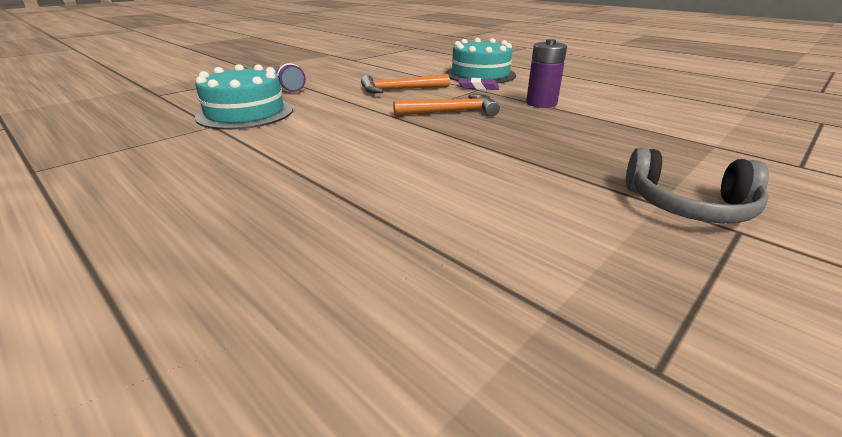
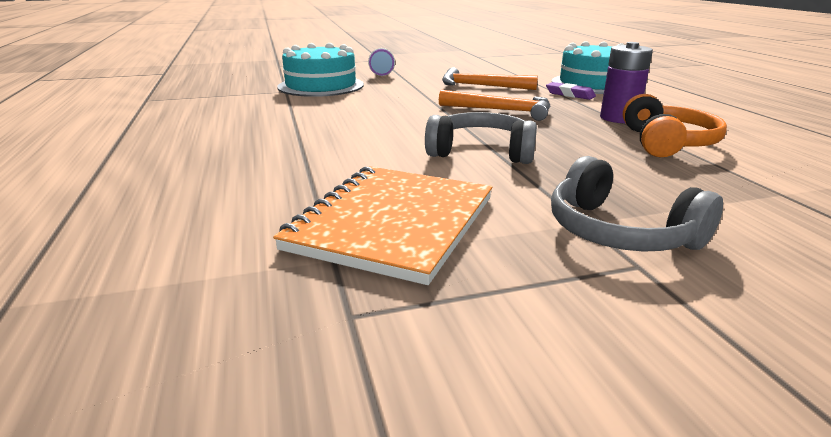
camera: 30 degrees right, 5 degrees down
(496, 157) = (481, 152): none -> grey headphones
(539, 253) = (393, 223): none -> orange notebook
(600, 119) = (667, 143): none -> orange headphones

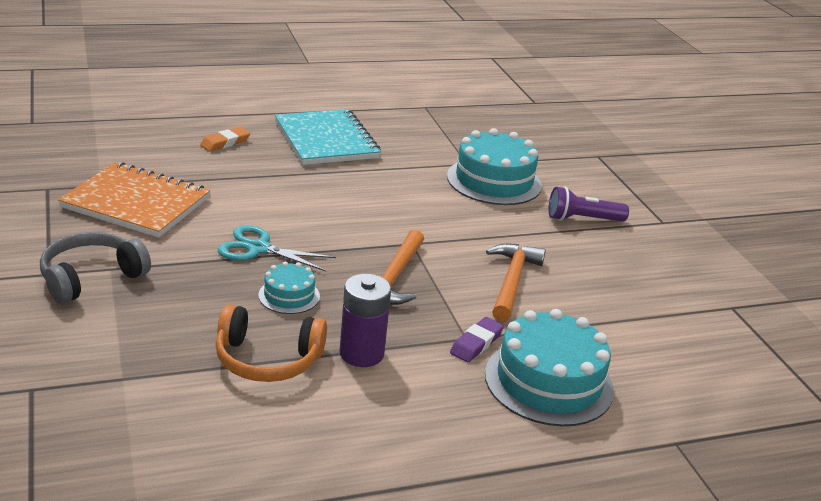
camera: 85 degrees right, 5 degrees up
(195, 180) = (225, 143): none -> orange eraser
(212, 133) = (326, 140): none -> turquoise notebook
(481, 152) = (258, 248): grey headphones -> turquoise scissors
(559, 139) = (289, 295): none -> turquoise cake

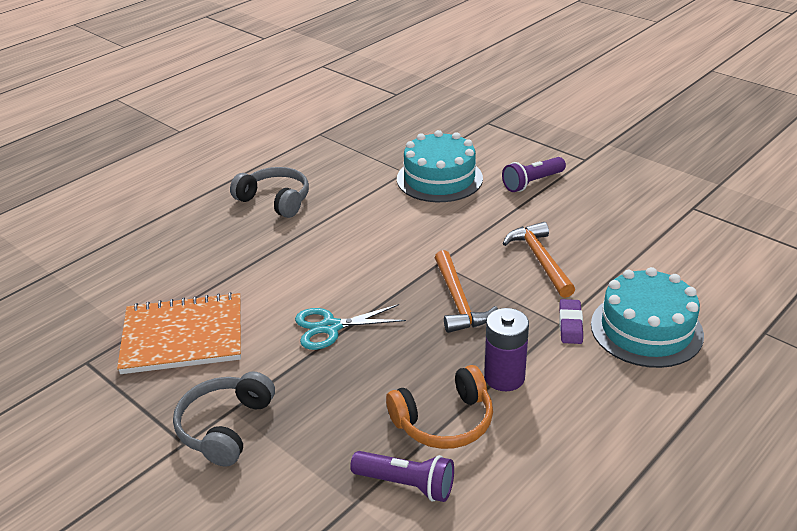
camera: 25 degrees left, 5 degrees up
(179, 387) = (406, 484): none -> purple flashlight
(225, 143) = (195, 241): orange eraser -> none
(289, 295) = (400, 357): turquoise cake -> none
(326, 140) = (275, 200): turquoise notebook -> grey headphones

